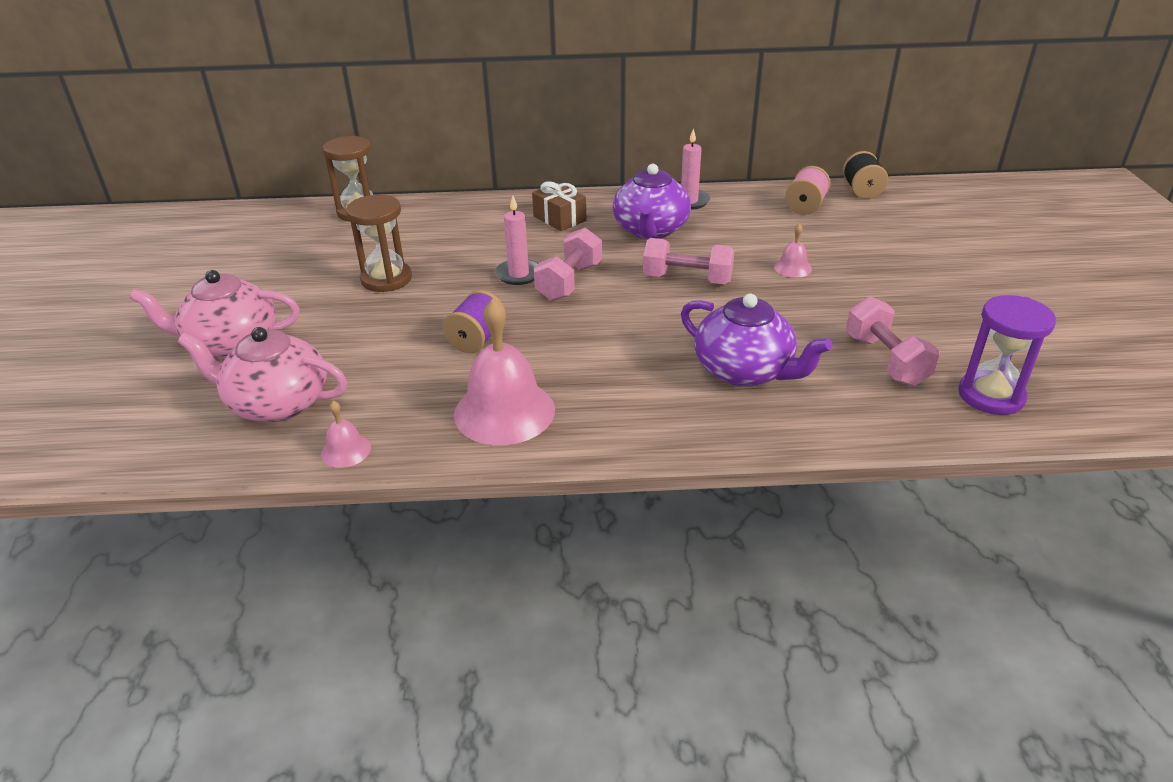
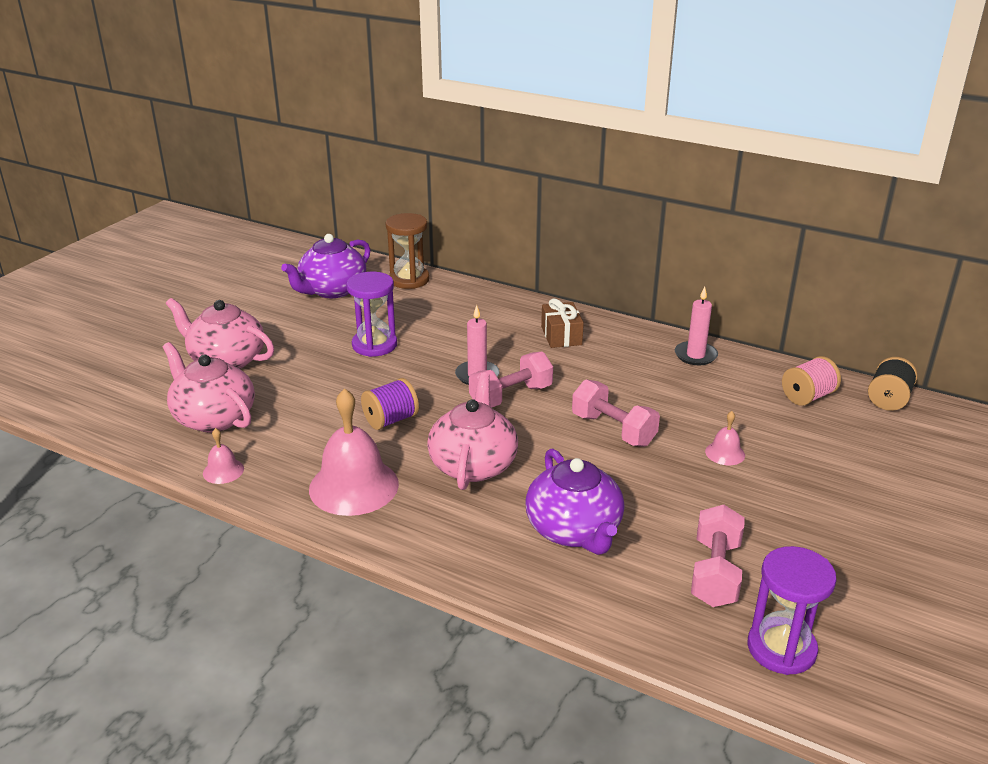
camera: 30 degrees right, 5 degrees down
(386, 279) = (374, 345): brown hourglass -> purple hourglass
(598, 350) = (473, 465): none -> pink teapot
(650, 230) = (630, 372): purple teapot -> purple teapot (332, 290)

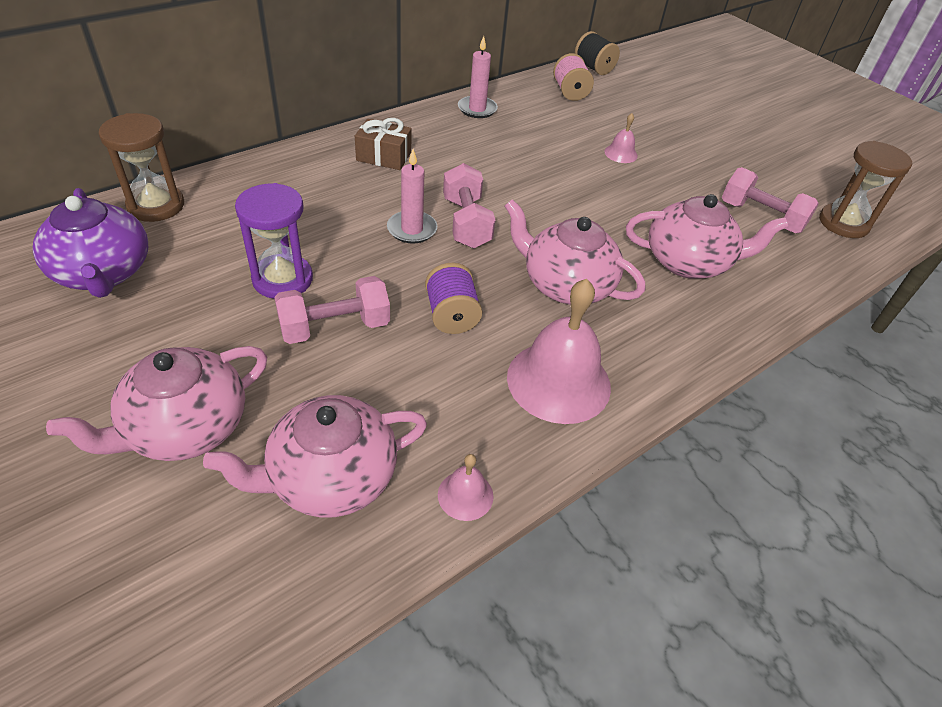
camera: 70 degrees left, 15 degrees up
(574, 530) = (688, 262): purple teapot -> pink teapot
(613, 430) = (558, 189): pink dumbbell -> pink dumbbell (335, 327)
(781, 648) = (843, 223): purple hourglass -> brown hourglass

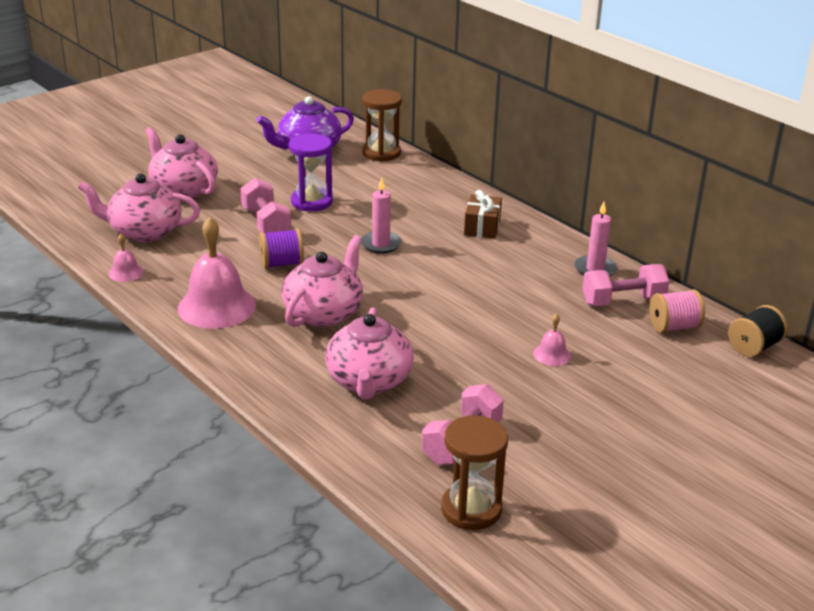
camera: 90 degrees right, 15 degrees down
(331, 477) = (144, 232): pink teapot -> pink teapot turned 60 degrees counterclockwise
(466, 223) = (397, 267): pink dumbbell -> pink dumbbell (623, 301)

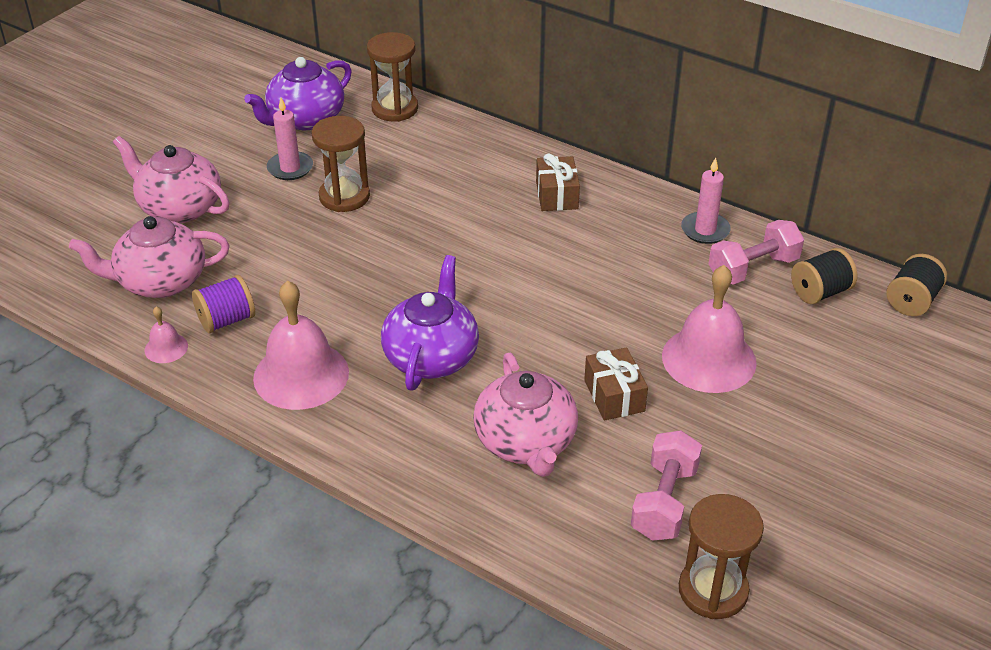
camera: 15 degrees left, 10 degrees up
(266, 223) = (304, 239): pink dumbbell -> none
(282, 264) = (350, 295): purple spool -> purple spool (226, 320)
(311, 202) = (344, 197): purple hourglass -> brown hourglass
(324, 313) = (431, 356): pink teapot -> purple teapot
(381, 244) = (453, 243): pink candle -> pink candle (290, 168)
(458, 364) = (614, 396): none -> brown gift
(552, 354) = (709, 359): pink bell -> pink bell, size x2.17
(674, 327) = (820, 292): pink spool -> black spool

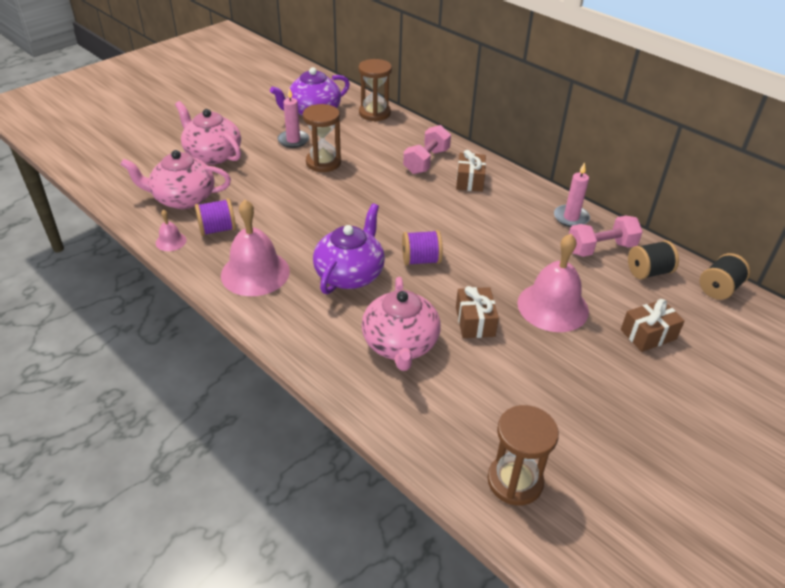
camera: 10 degrees right, 0 degrees up
(521, 322) = (421, 260): none -> purple spool
(664, 502) = (493, 405): pink dumbbell -> pink dumbbell (426, 161)
(835, 377) = (648, 334): none -> brown gift

